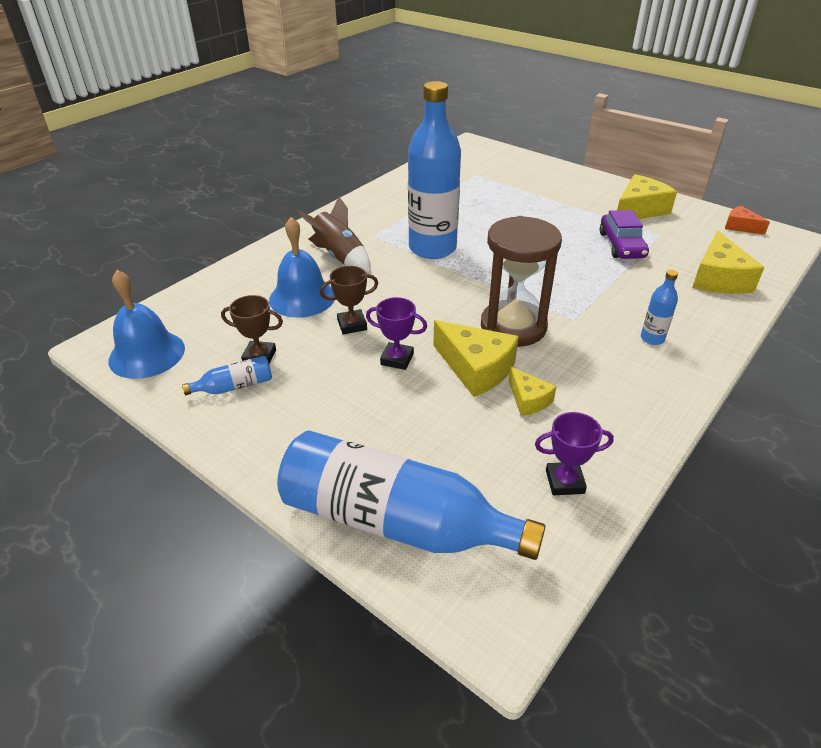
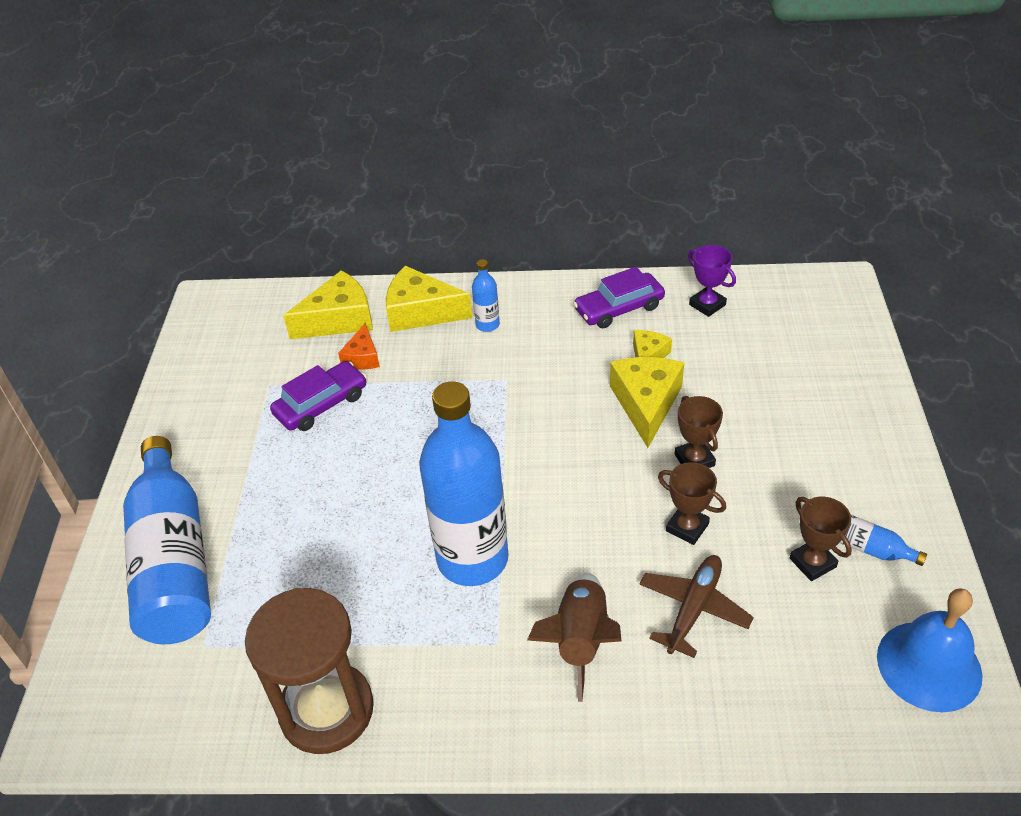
camera: 125 degrees left, 5 degrees up
(302, 297) = (693, 608): blue bell -> brown plane
(396, 521) = (839, 358): blue bottle -> blue bottle (174, 560)
(397, 359) = (694, 460): purple trophy -> brown trophy
(513, 326) = (560, 411): brown hourglass -> brown hourglass (327, 710)
(612, 419) = (619, 308): none -> purple car
(639, 210) = (212, 423): yellow cheese -> yellow cheese (421, 312)
(740, 226) = (202, 336): orange cheese -> orange cheese (362, 357)

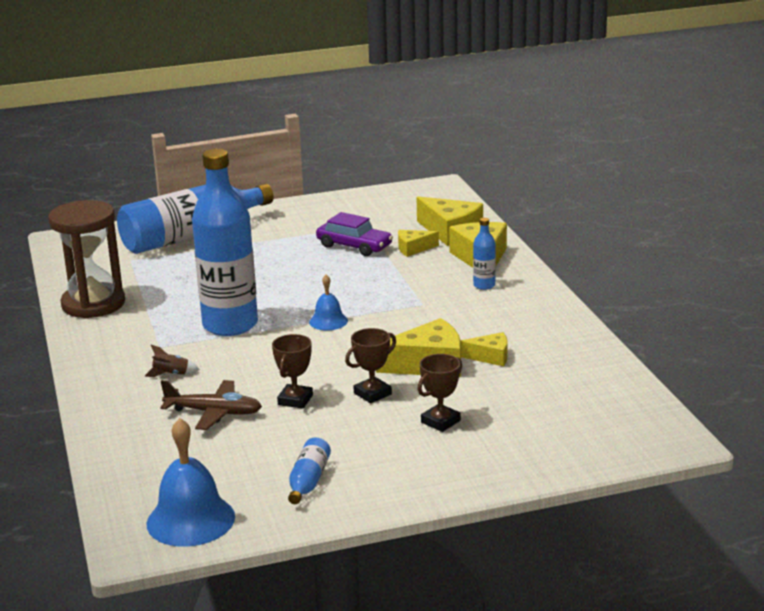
camera: 70 degrees right, 20 degrees down
(362, 357) = (413, 248): orange cheese -> yellow cheese
(508, 464) = (328, 321): none -> blue bell
(580, 640) = (171, 374): brown rocket -> brown rocket, size x0.49
(619, 308) = (547, 335): purple car -> none
(707, 305) = (584, 374): purple trophy -> none
(812, 563) = (280, 458): brown trophy -> brown trophy (440, 421)

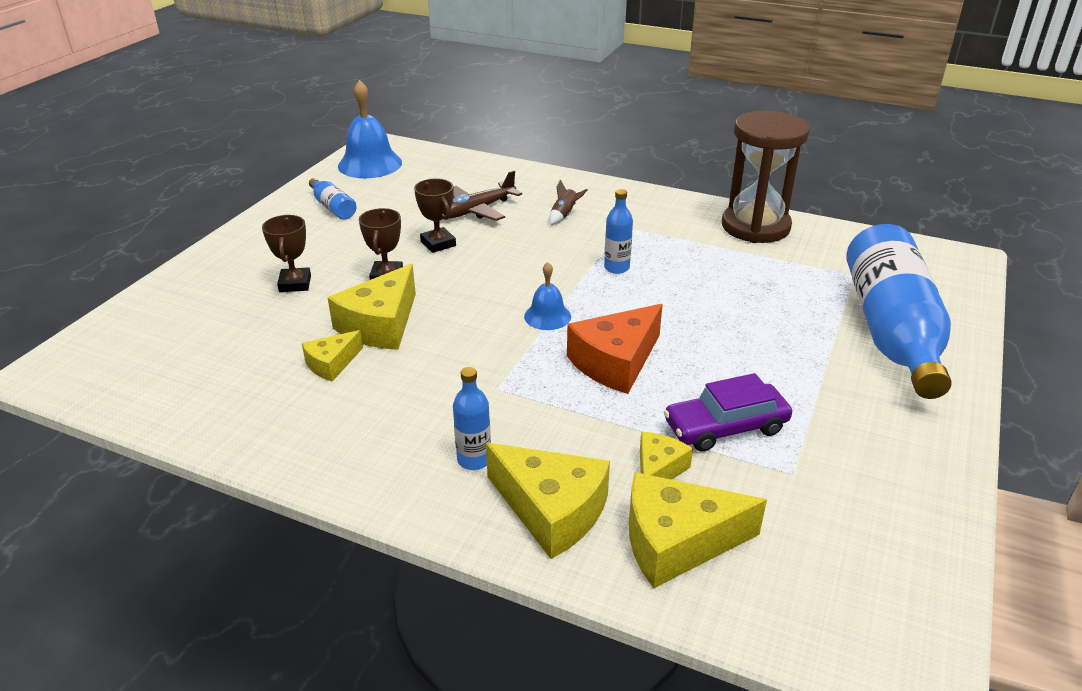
camera: 130 degrees right, 10 degrees up
(230, 325) = (616, 268): blue bottle -> blue bottle, size x0.41
(343, 286) = (615, 362): none -> orange cheese

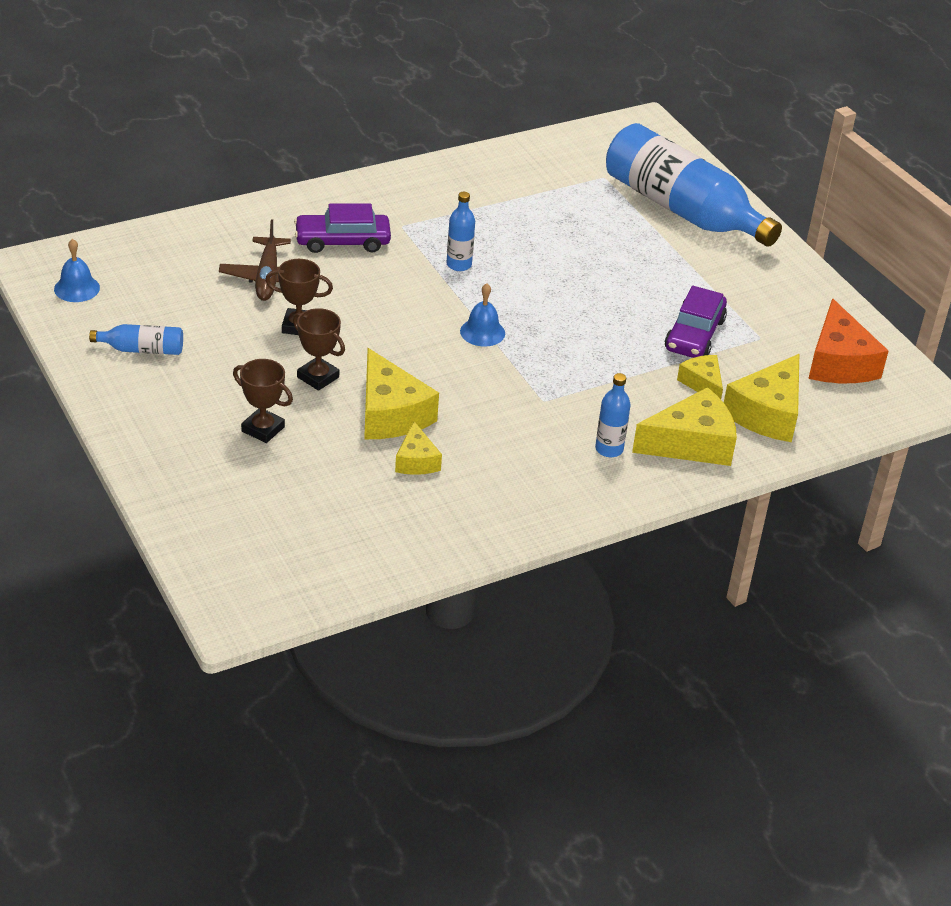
camera: 55 degrees left, 5 degrees up
(370, 164) = (77, 288): blue bell -> blue bell, size x0.56
(564, 215) = (342, 241): brown rocket -> purple car
(615, 362) = (576, 335): orange cheese -> orange cheese (838, 362)
(755, 227) = (488, 170): brown hourglass -> none

